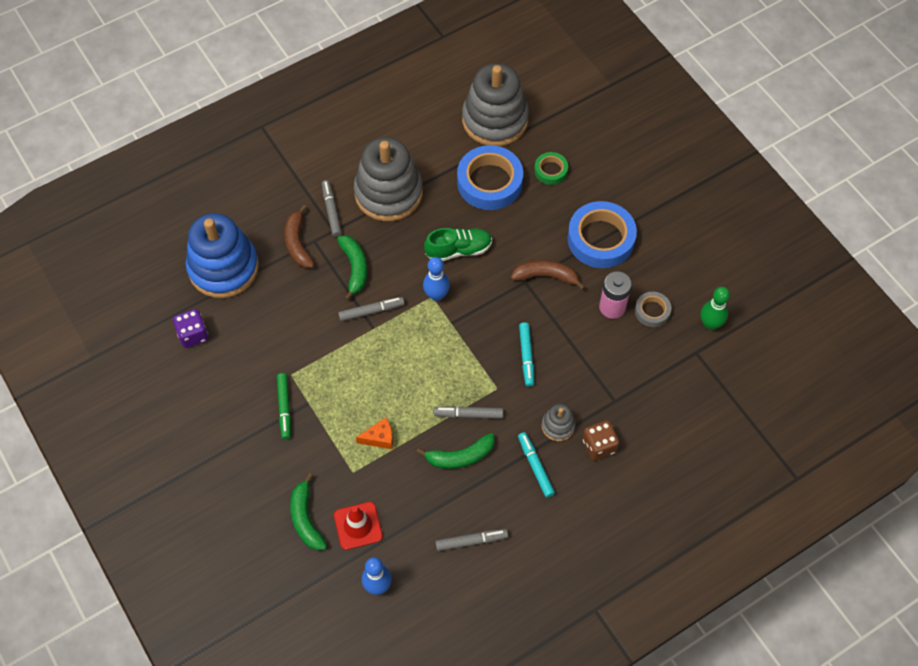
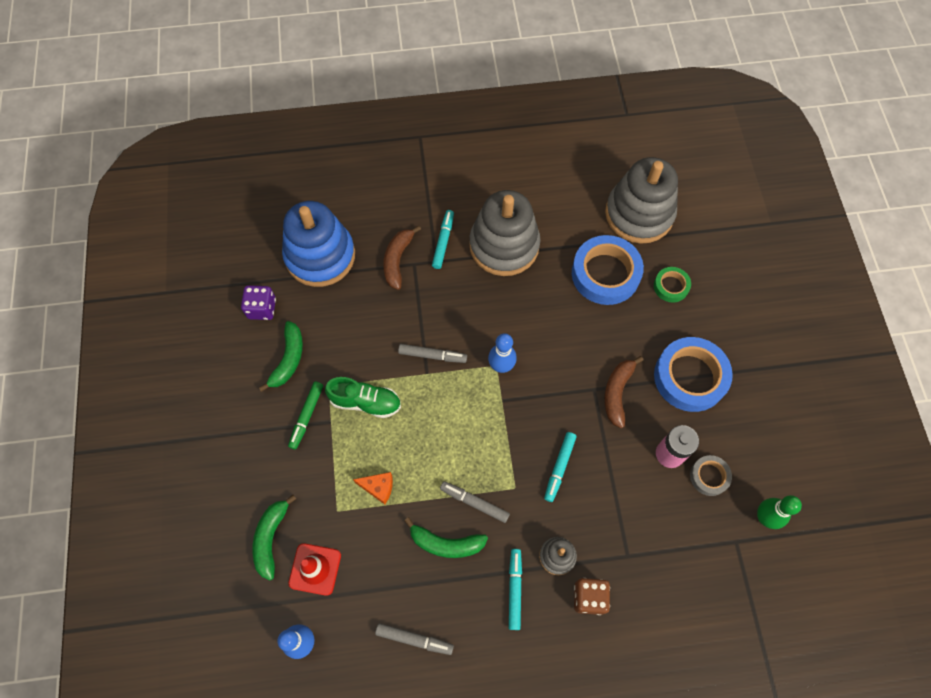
camera: 25 degrees right, 5 degrees up
(331, 211) = (443, 242): grey marker -> turquoise marker
(354, 268) = (437, 306): green banana -> green banana (288, 359)
(458, 250) = (543, 329): green shoe -> green shoe (365, 402)
(546, 276) = (617, 393): brown banana -> brown banana turned 105 degrees counterclockwise

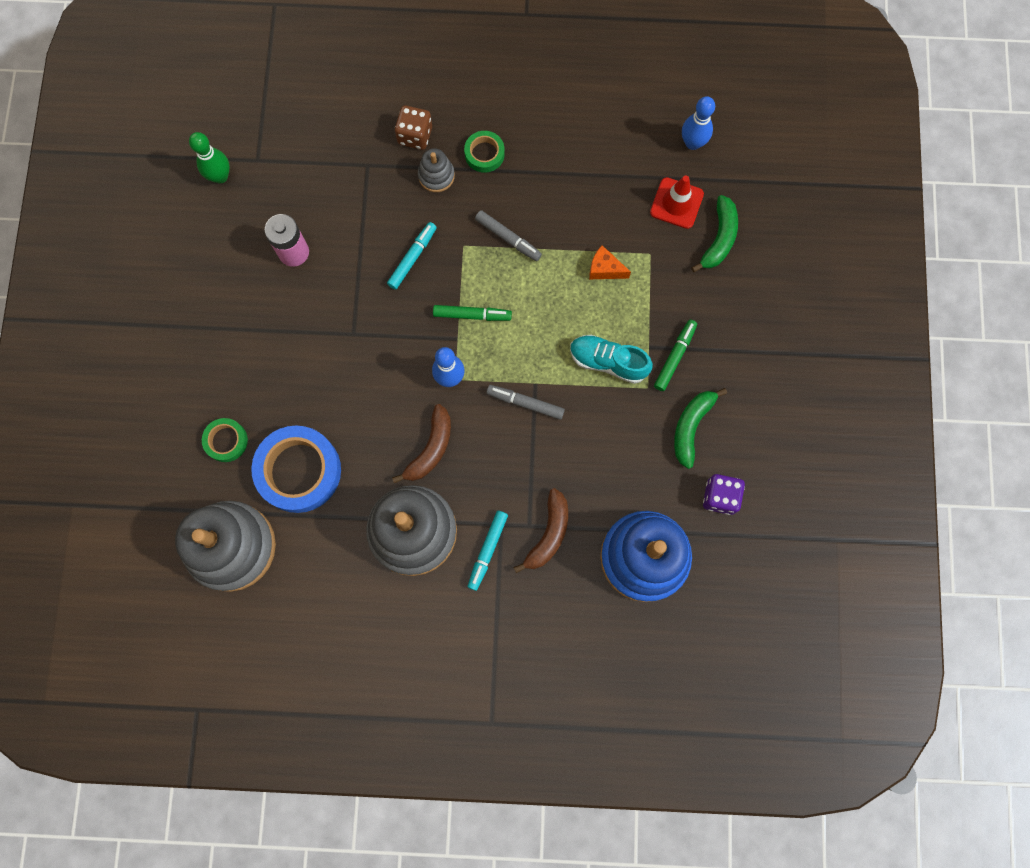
camera: 170 degrees left, 10 degrees up
(365, 402) = (608, 362): green shoe -> turquoise shoe
(414, 639) = (587, 128): grey marker -> none
(446, 543) = (544, 205): green banana -> none
(493, 423) = (472, 315): none -> green marker
(515, 589) = (484, 154): turquoise marker -> green tape
(617, 393) = (328, 325): brown banana -> brown banana (430, 449)
(690, 377) = (243, 329): blue tape -> none
(709, 476) = (261, 223): grey tape -> none

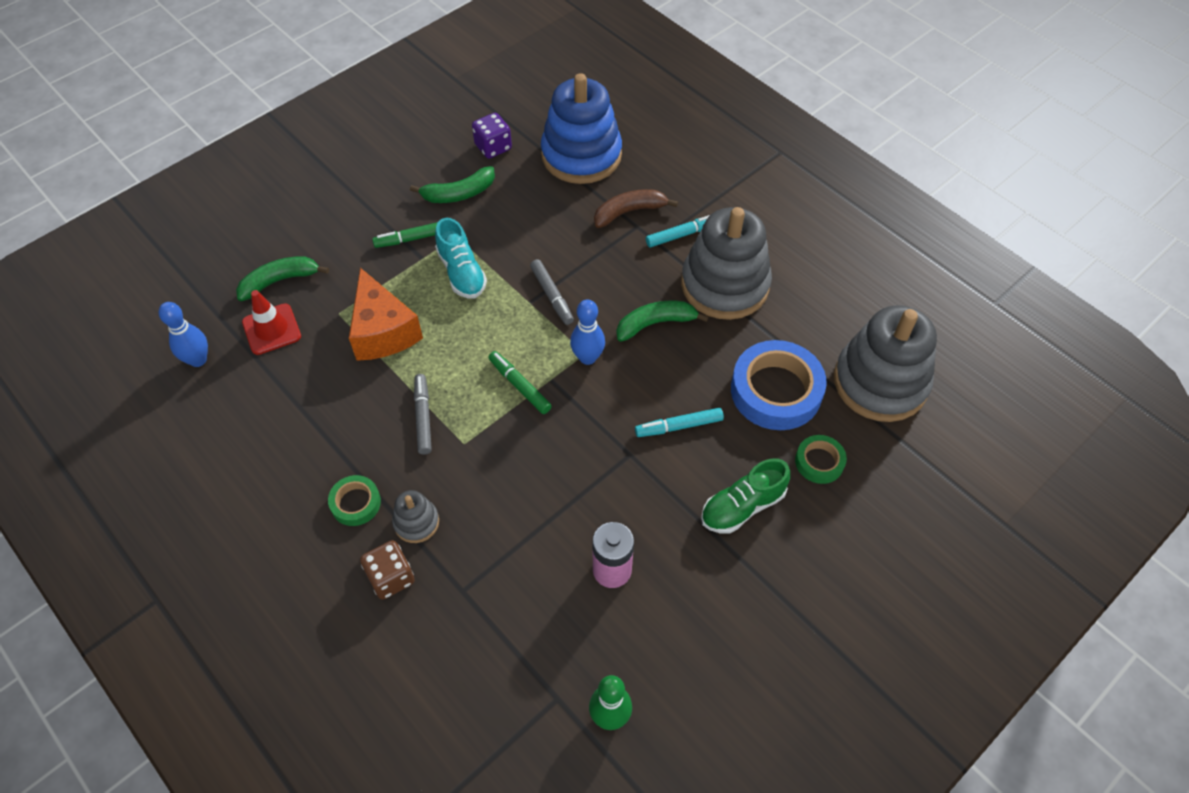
camera: 135 degrees left, 20 degrees down
(250, 363) = (742, 506): none -> green shoe
(412, 258) = (515, 471): turquoise marker -> turquoise marker (679, 426)
(430, 449) = (655, 324): brown banana -> green banana
(605, 269) = (383, 331): orange cheese -> orange cheese, size x1.99

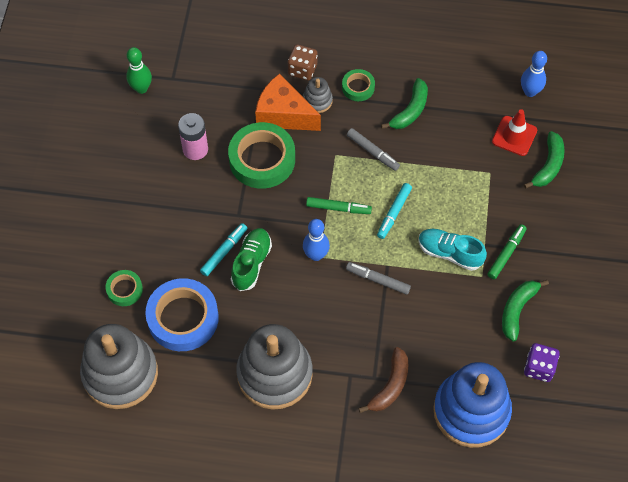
camera: 140 degrees right, 5 degrees up
(383, 331) = (451, 181): orange cheese -> orange cheese (283, 115)
(547, 498) = (262, 159): none -> green tape
(655, 324) = (295, 309): green banana -> green banana (410, 110)
(682, 234) = (337, 395): turquoise marker -> turquoise marker (394, 213)
(742, 506) = (151, 231): green shoe -> green shoe (251, 263)

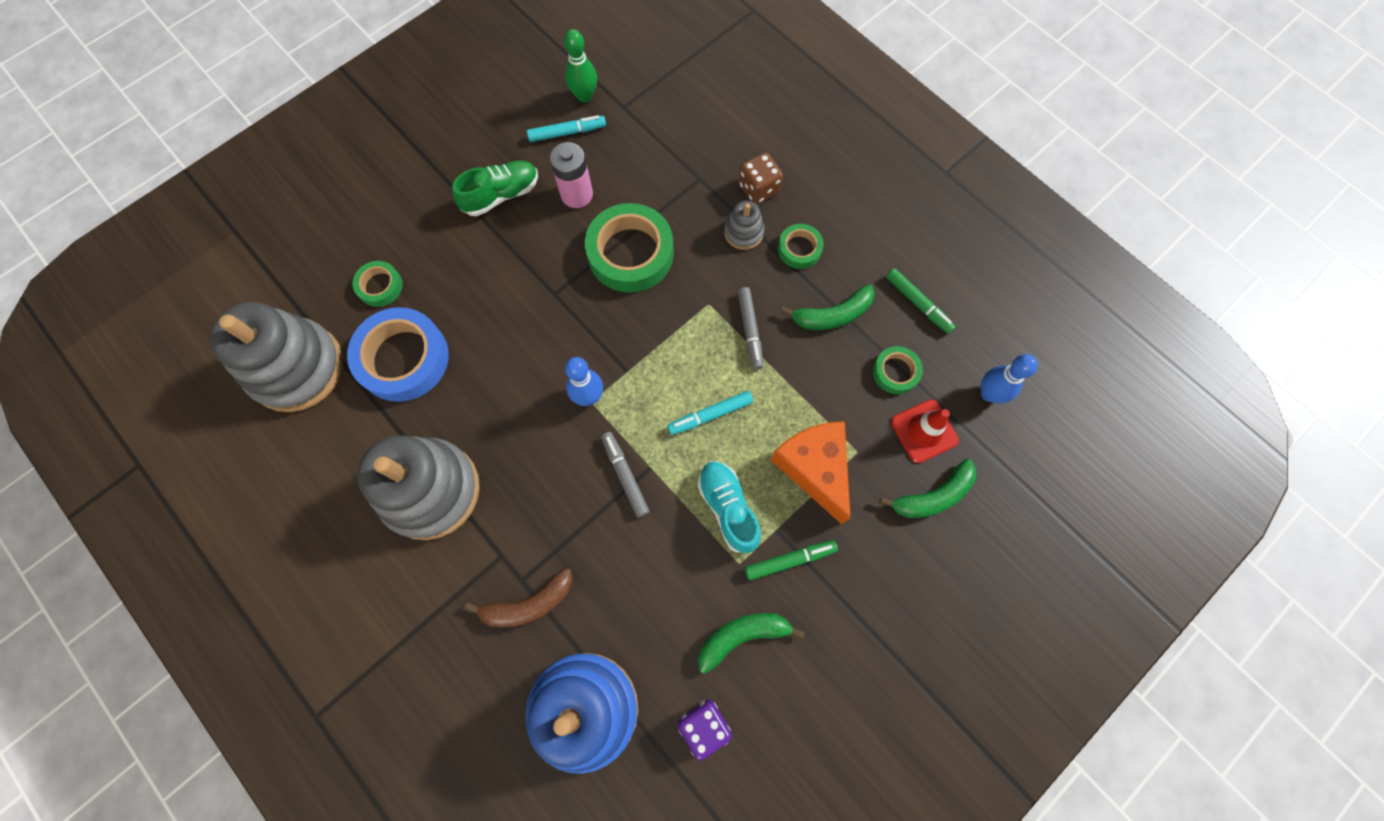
camera: 40 degrees right, 10 degrees up
(224, 252) = (504, 321): turquoise marker -> turquoise marker (567, 133)
(251, 263) = (519, 354): green shoe -> green shoe (501, 195)
(283, 115) = (695, 222): orange cheese -> orange cheese (814, 469)
(338, 208) = (658, 364): green marker -> green marker (918, 304)
(472, 116) = (895, 372): none -> green tape

